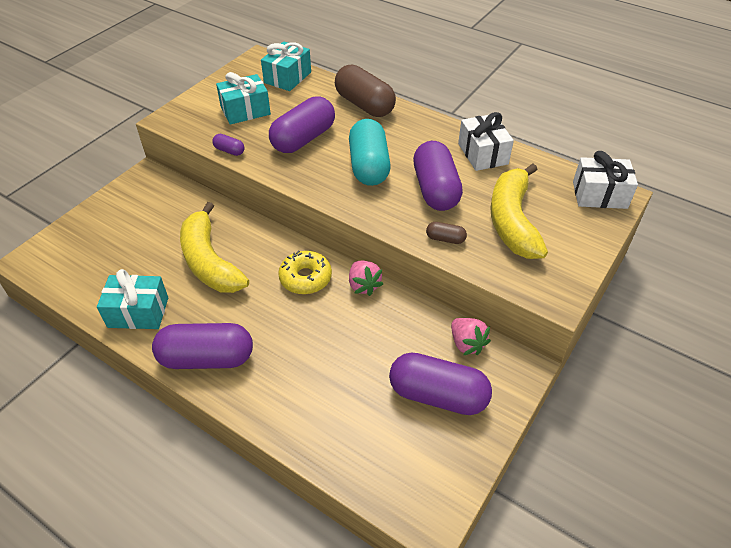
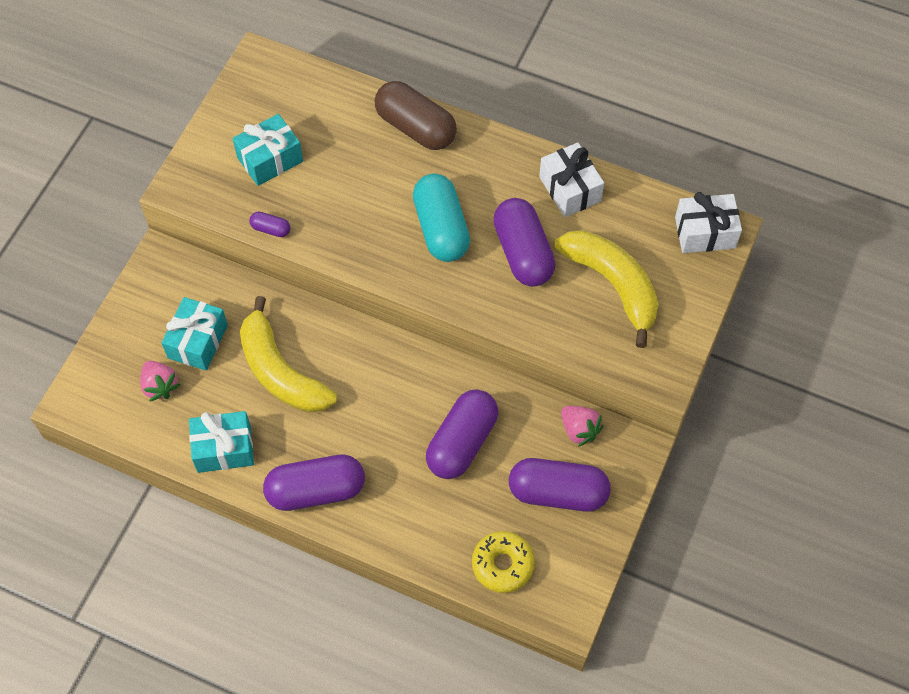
camera: 10 degrees left, 15 degrees up
(287, 77) = (307, 91): turquoise gift -> turquoise gift (198, 341)
(303, 139) = (354, 197): purple capsule -> purple capsule (462, 442)
(305, 278) = (393, 376): yellow donut -> yellow donut (502, 564)
(363, 285) = (459, 376): pink strawberry -> pink strawberry (160, 386)
(445, 239) = (543, 321): brown capsule -> none
(512, 221) = (613, 285): yellow banana -> yellow banana turned 150 degrees clockwise

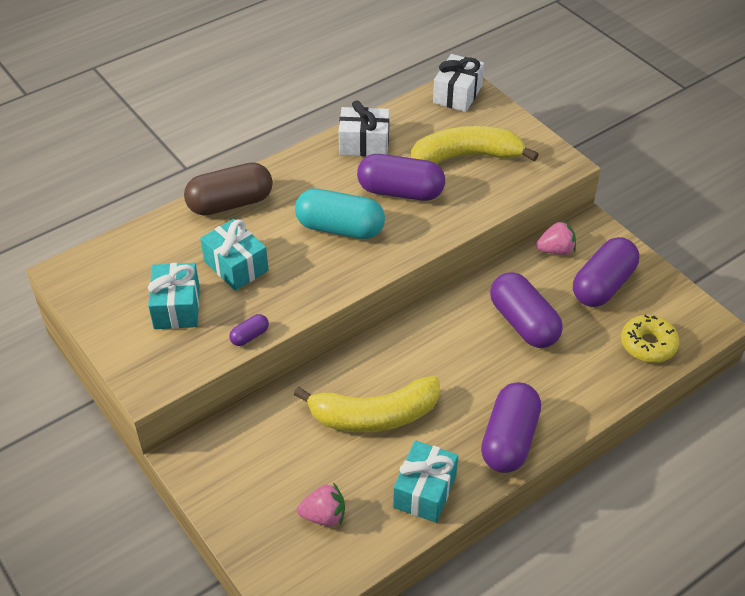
camera: 60 degrees left, 15 degrees down
(198, 341) = (298, 465): turquoise gift -> turquoise gift (236, 266)

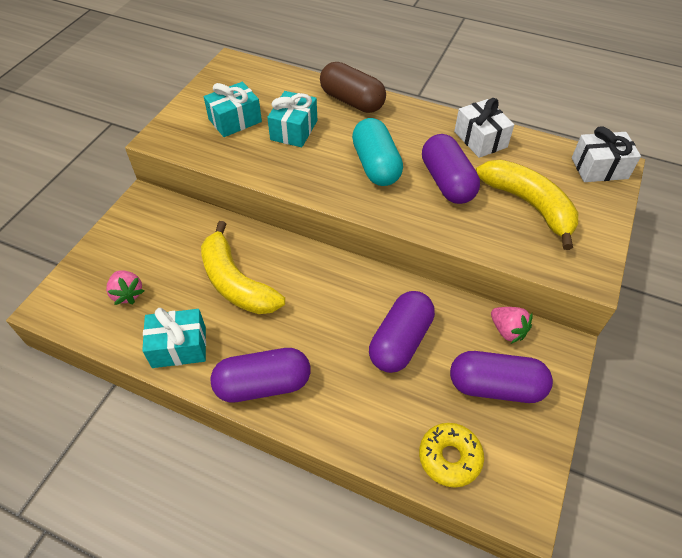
camera: 60 degrees right, 5 degrees up
(249, 336) = (232, 166): purple capsule -> none

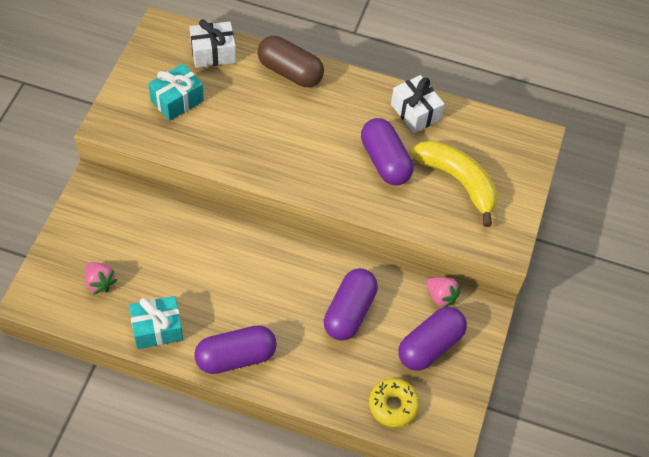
camera: 10 degrees left, 5 degrees up
(236, 282) = (198, 265): yellow banana -> none
(294, 130) = (236, 109): turquoise gift -> none
(376, 165) = (318, 146): turquoise capsule -> none
(495, 386) = (430, 346): purple capsule -> purple capsule turned 45 degrees counterclockwise
(599, 168) = (523, 139): white gift -> white gift (213, 53)

